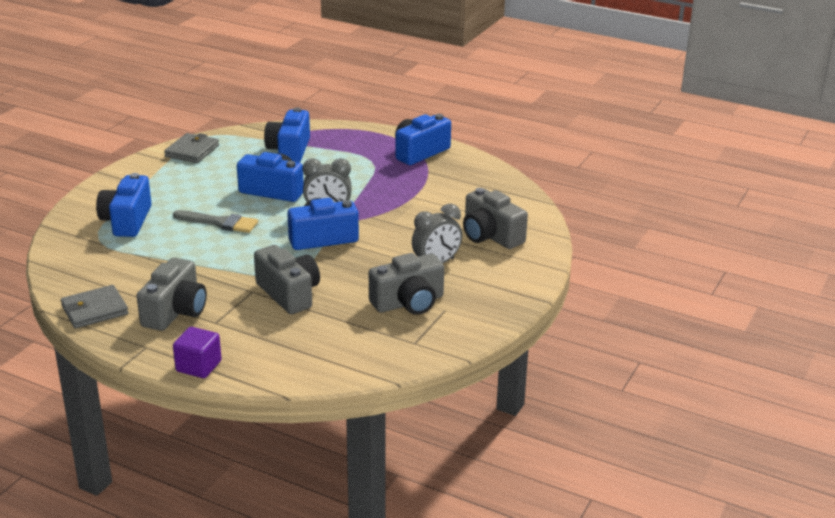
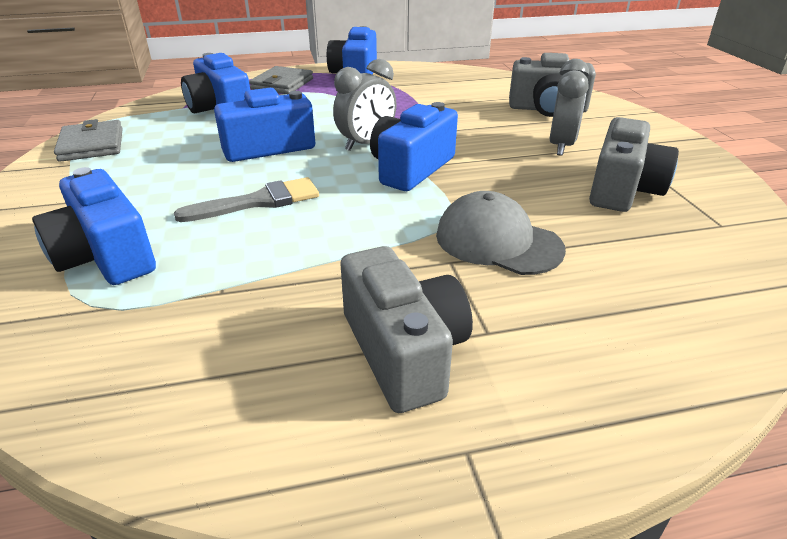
camera: 40 degrees left, 5 degrees up
(94, 310) = (258, 438): grey wallet -> grey wallet (282, 84)
(198, 366) = (607, 426): purple cube -> none
(289, 294) = (497, 241): grey camera -> grey cap

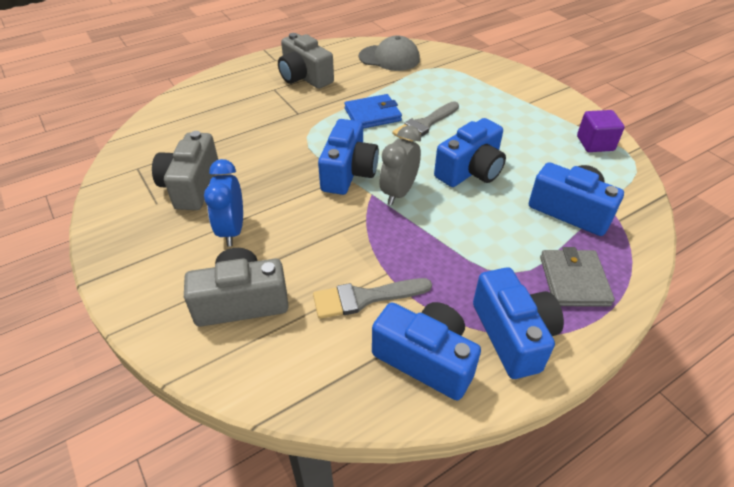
camera: 160 degrees right, 10 degrees up
(92, 145) = (595, 143): grey wallet -> purple cube
(106, 256) = (461, 83): blue camera -> blue camera (425, 359)
(322, 231) = (372, 115): none -> blue wallet
(446, 98) = (364, 298): none -> grey brush
(497, 241) = (275, 128): grey cap -> grey cap (389, 58)
(560, 146) = (232, 230): grey clock -> blue clock

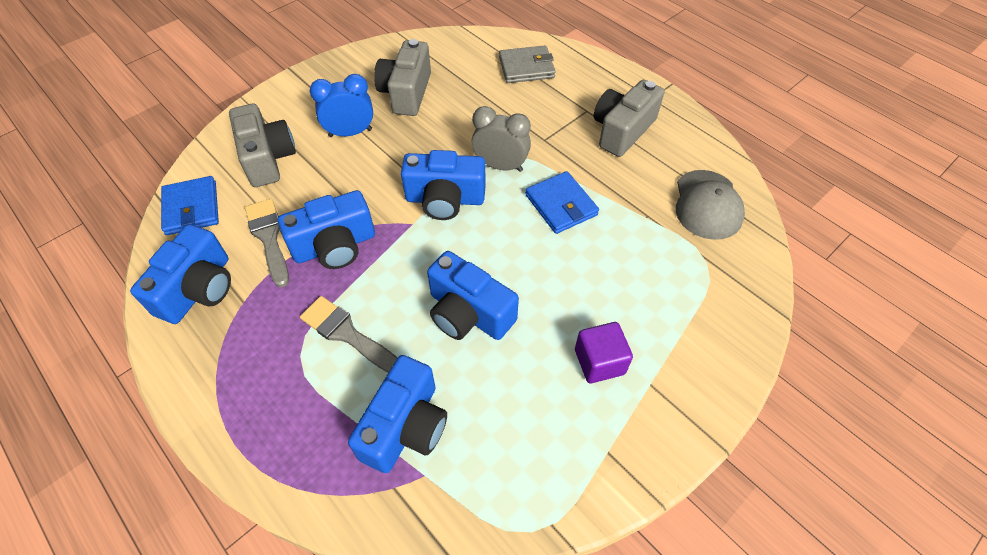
camera: 80 degrees right, 10 degrees up
(191, 186) = (406, 93): grey camera -> grey camera turned 75 degrees counterclockwise
(299, 376) = (191, 208): none -> blue wallet
(399, 193) = (417, 247): grey clock -> grey clock (500, 166)
(424, 124) = (554, 259): grey brush -> grey brush (347, 334)
(513, 335) = (218, 358): blue camera -> blue camera (335, 246)
(574, 281) = (287, 421): grey wallet -> grey wallet (526, 67)
(595, 143) = (564, 475): purple cube -> purple cube (599, 362)

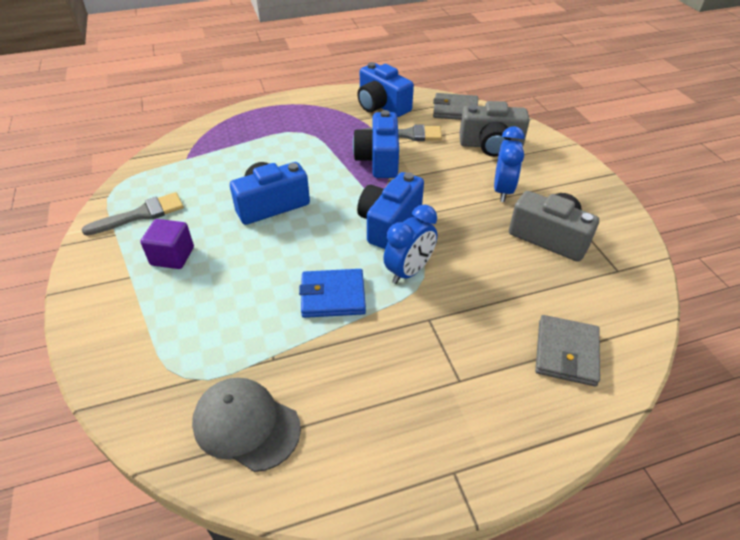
camera: 115 degrees right, 10 degrees down
(191, 208) = (455, 110): blue wallet -> grey wallet
(347, 334) = (301, 151): grey brush -> grey brush (141, 214)
(405, 426) = (219, 159): blue camera -> none
(500, 166) = (409, 271): grey clock -> blue clock
(622, 130) = (407, 401): grey camera -> none

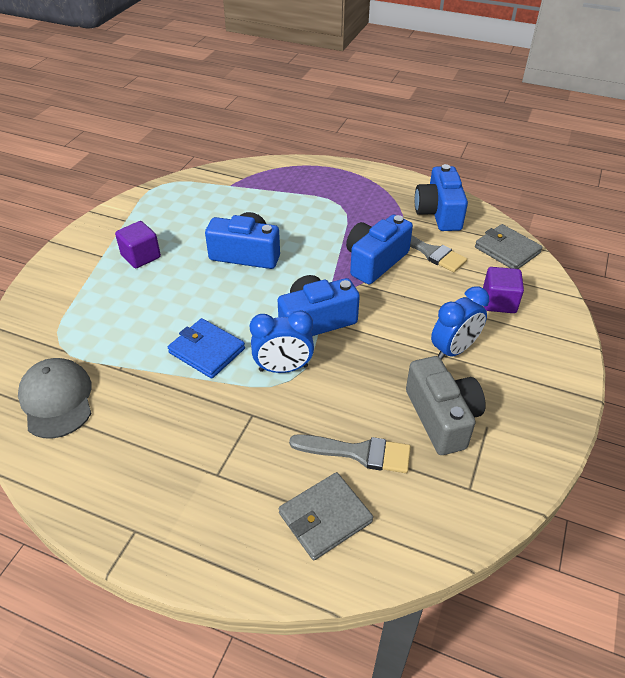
camera: 40 degrees right, 0 degrees up
(141, 214) = (155, 214): grey brush -> grey brush (358, 453)
(491, 145) = (499, 302): grey camera -> purple cube

